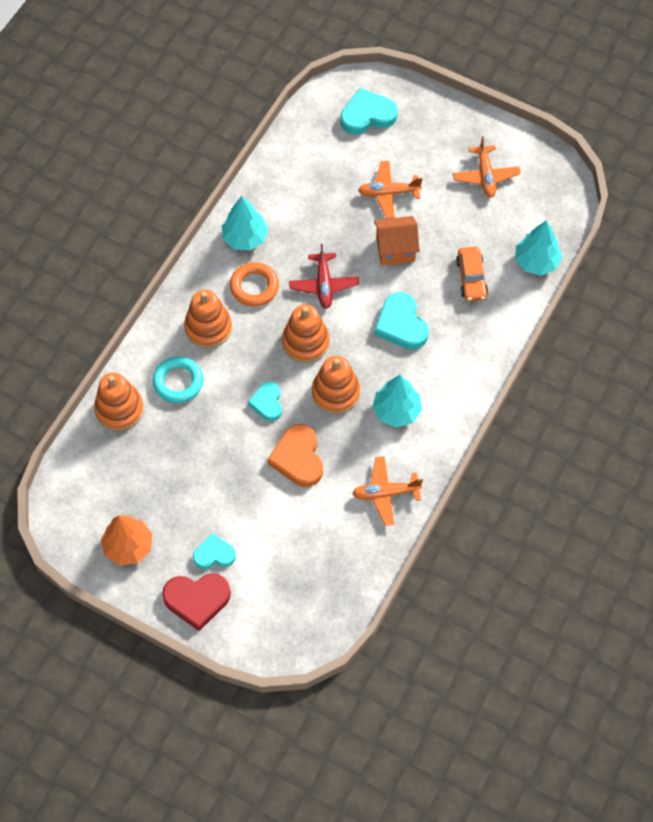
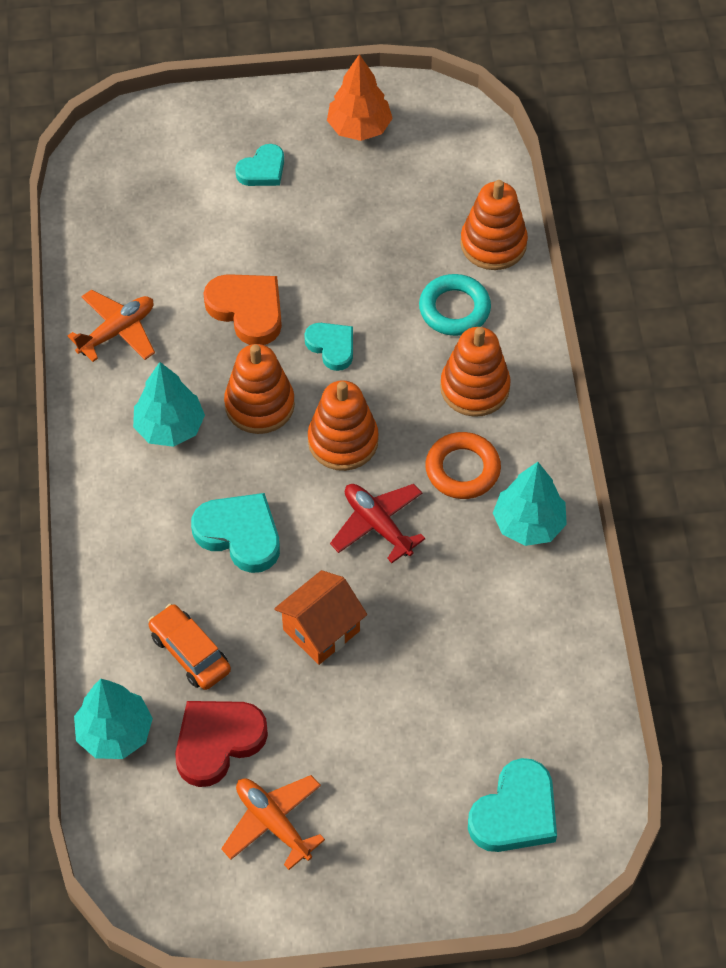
camera: 145 degrees right, 5 degrees down
(197, 600) = (245, 122): red heart -> red heart (217, 742)
(388, 193) = (391, 706): orange plane -> none

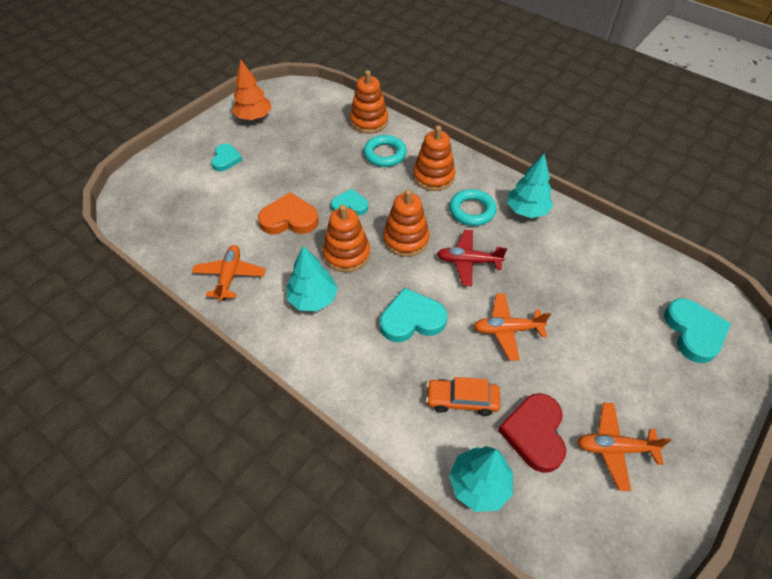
camera: 45 degrees left, 5 degrees down
(321, 630) = (507, 329): orange house -> orange plane
(462, 469) = (472, 210): orange ring -> turquoise ring

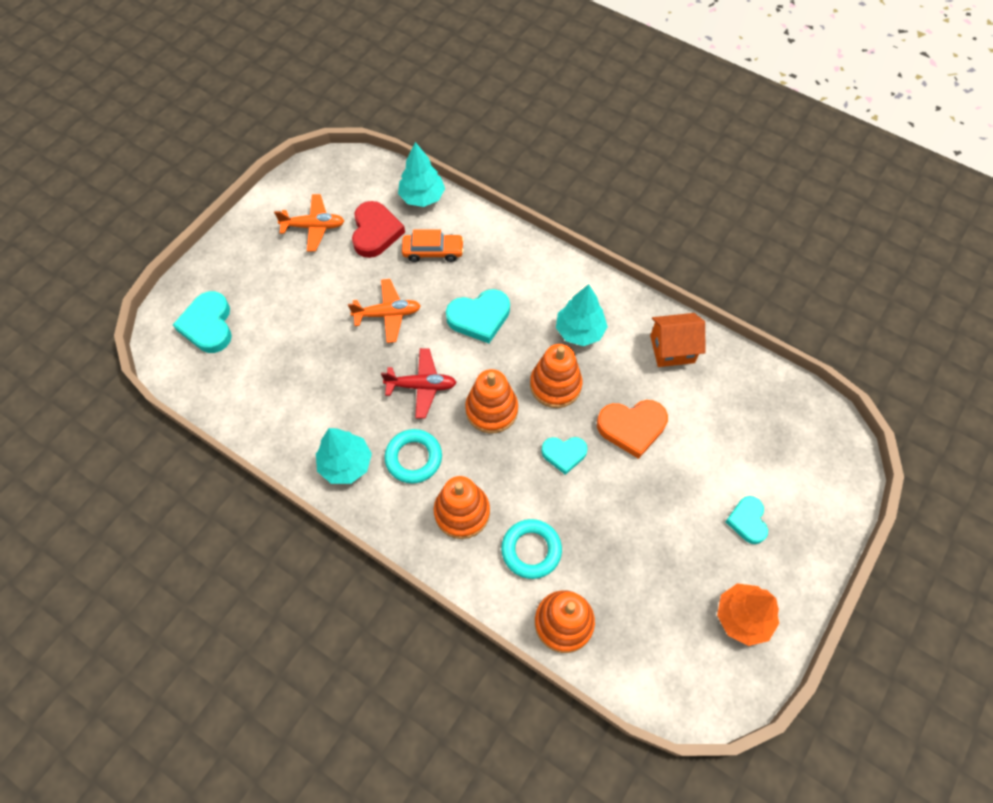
camera: 175 degrees right, 10 degrees up
(230, 276) = (672, 349): orange plane -> orange house

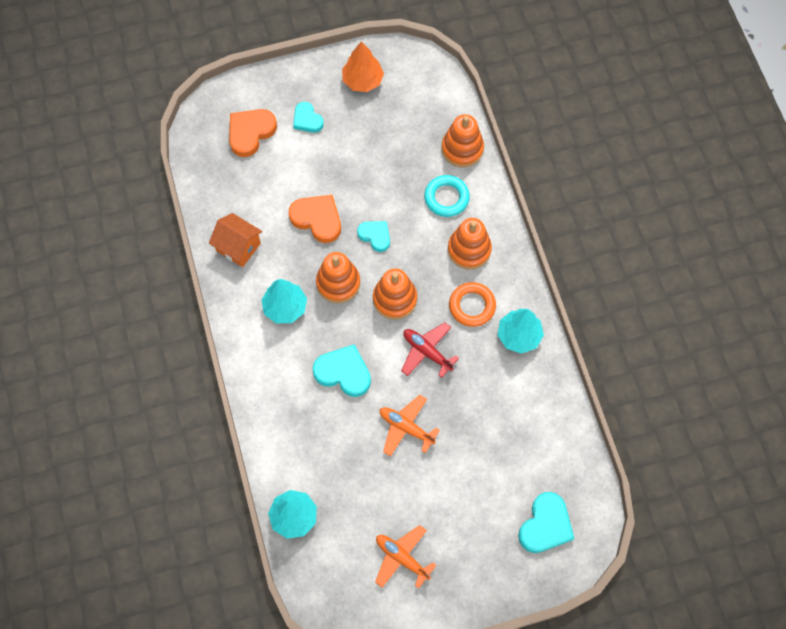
camera: 140 degrees left, 5 degrees up
(375, 232) = (357, 511): red heart -> none
(413, 458) = (472, 306): turquoise ring -> orange ring
(433, 252) = (329, 456): orange car -> none
(747, 521) = (307, 120): turquoise heart -> turquoise heart turned 105 degrees clockwise
(782, 461) = (250, 133): none -> orange heart

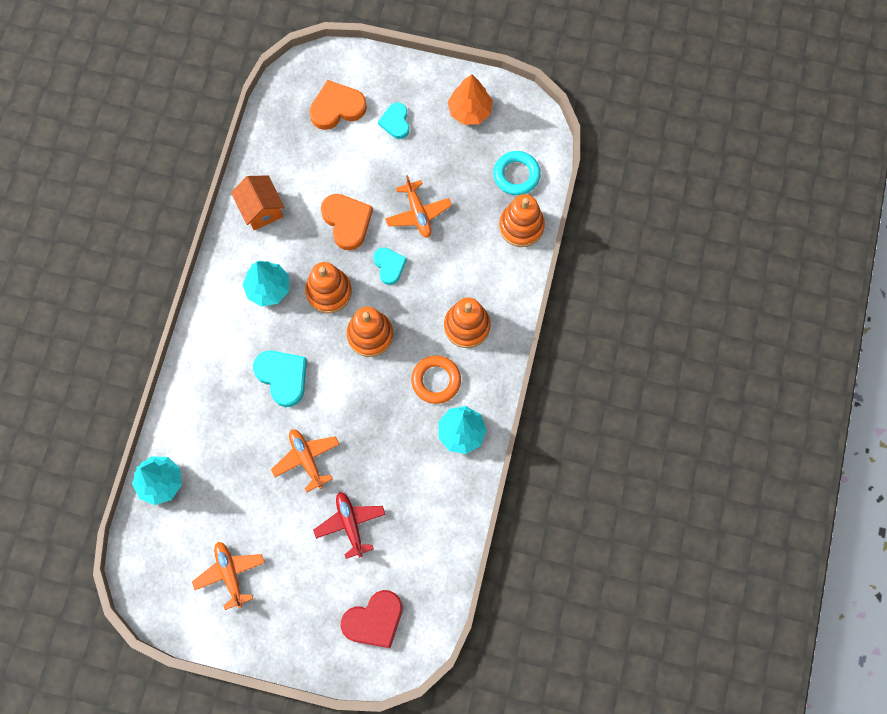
camera: 30 degrees right, 5 degrees up
(372, 182) = (418, 213): none -> orange plane
(427, 352) = (368, 400): red plane -> red plane (350, 524)
(446, 198) = (477, 265): turquoise ring -> turquoise ring (516, 175)
(545, 525) = (374, 620): turquoise heart -> red heart

